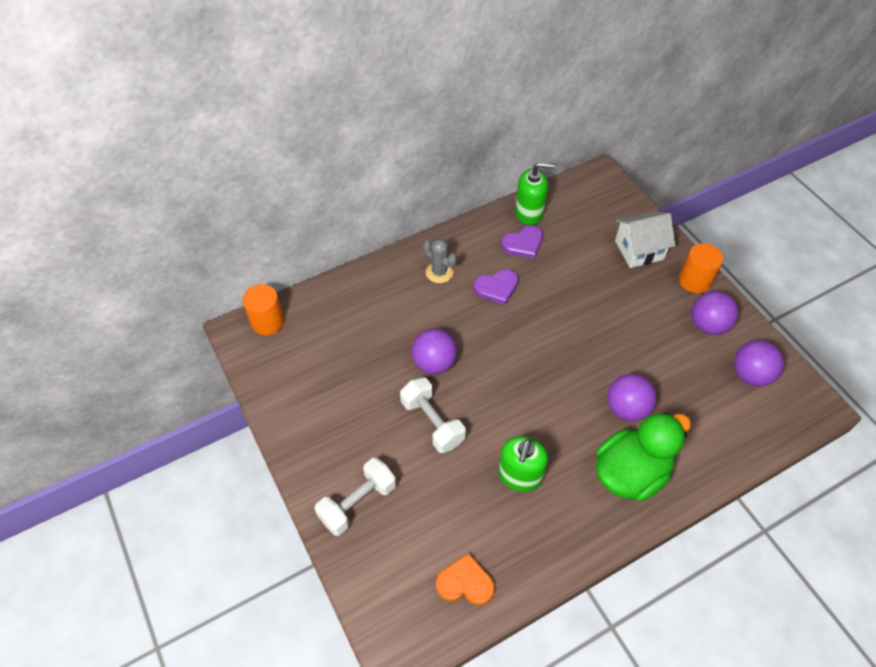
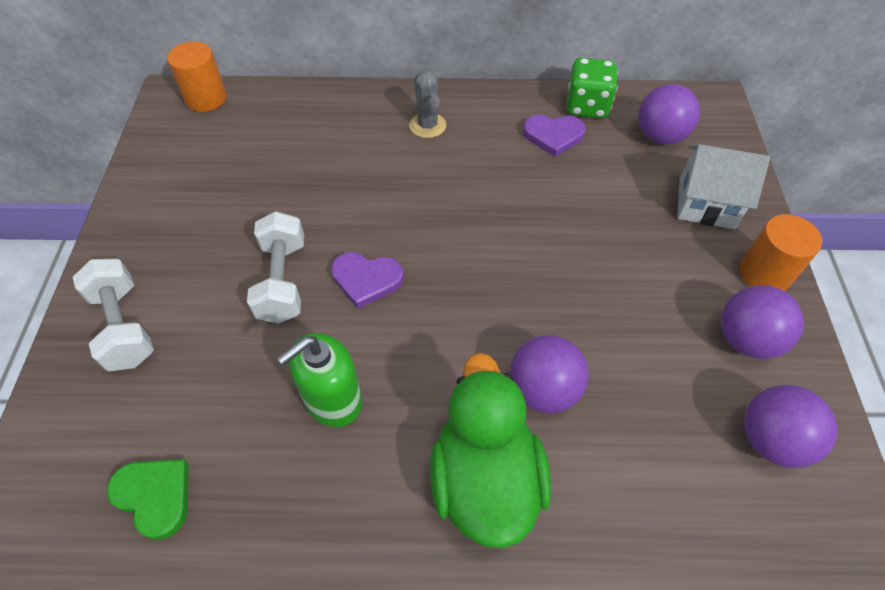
camera: 30 degrees right, 0 degrees up
(357, 503) = (124, 326): white dumbbell -> white dumbbell turned 75 degrees clockwise
(434, 363) = (341, 217): purple ball -> purple ball (660, 136)
(465, 583) = (154, 496): orange heart -> green heart
(497, 288) = (482, 169): purple heart -> purple heart (366, 280)
(529, 213) = (587, 106): green soap dispenser -> green dice
(631, 472) = (485, 479): green duck -> green duck turned 90 degrees counterclockwise

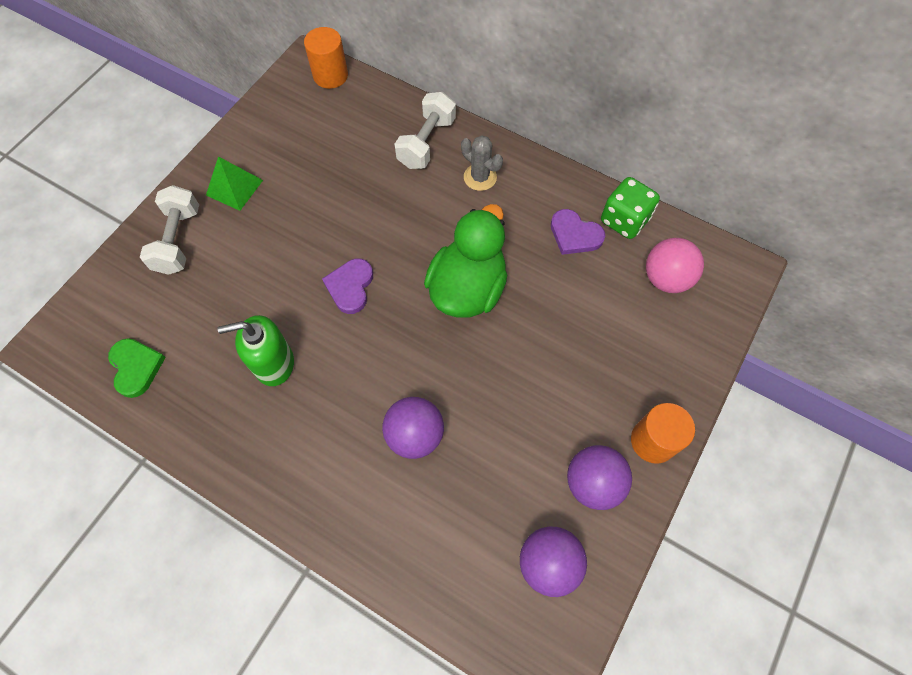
camera: 30 degrees right, 10 degrees up
(162, 243) = (234, 187): none -> green pyramid
(282, 281) = (294, 258): white dumbbell -> white dumbbell (426, 143)
(366, 280) = (350, 287): purple heart -> purple heart turned 60 degrees clockwise
(427, 125) = (480, 177): grey cactus -> grey cactus turned 60 degrees counterclockwise
(485, 479) = (333, 473): green duck -> green duck (467, 288)
(660, 136) = (666, 278): purple ball -> pink ball
(706, 203) = (655, 358): white house -> none

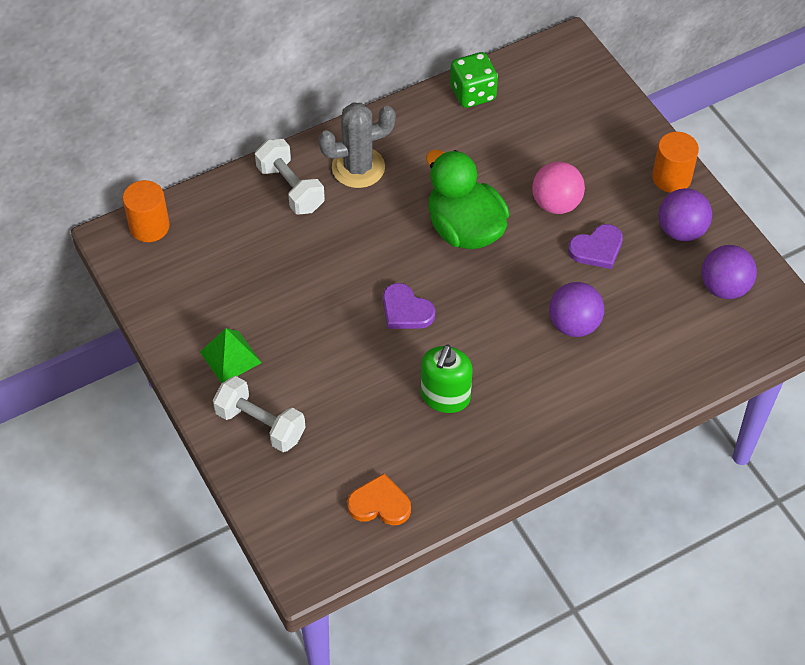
camera: 60 degrees left, 10 degrees down
(136, 367) = (379, 504): green heart -> orange heart
(480, 177) = (358, 167): grey cactus -> grey cactus, size x1.56
(574, 235) = (463, 132): purple heart -> purple heart (597, 249)
(666, 278) = (544, 97): pink ball -> pink ball (556, 203)

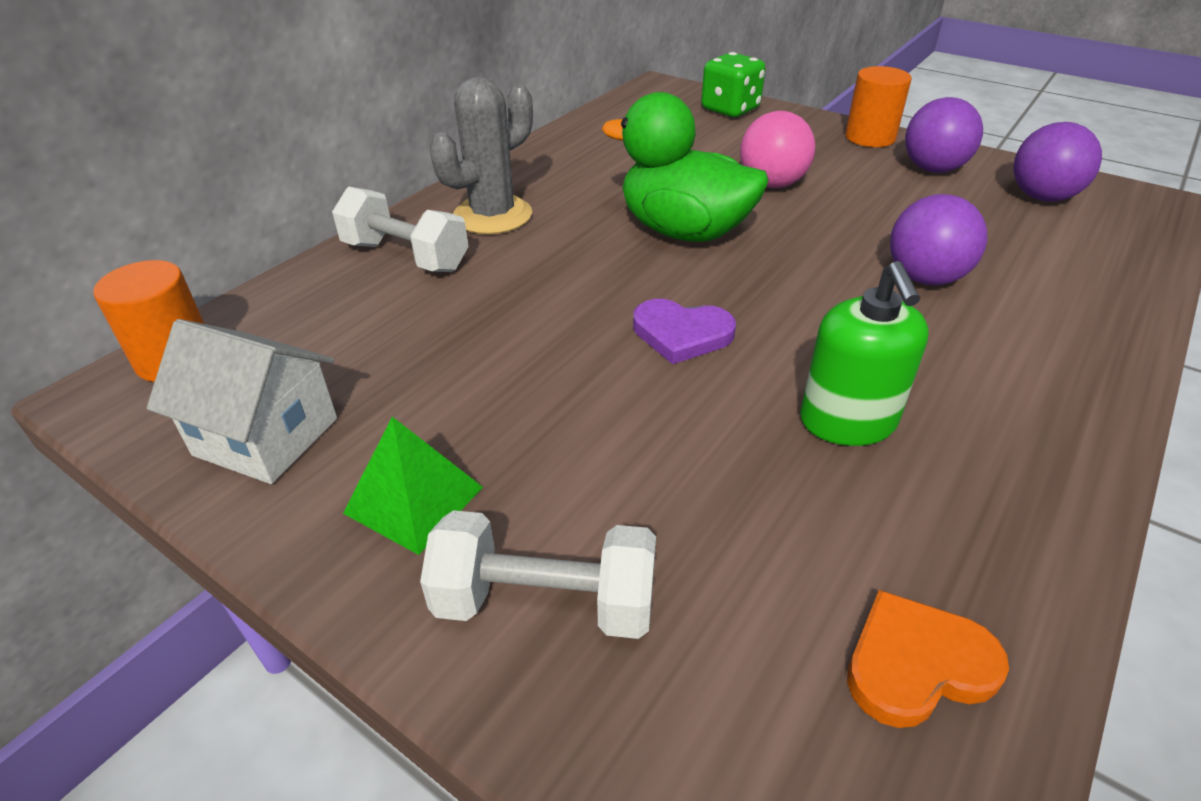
camera: 25 degrees left, 15 degrees down
(179, 296) = (266, 437): none -> white house
(473, 93) = (588, 132): green dice -> green dice (730, 109)
(597, 249) = (863, 205): purple heart -> none

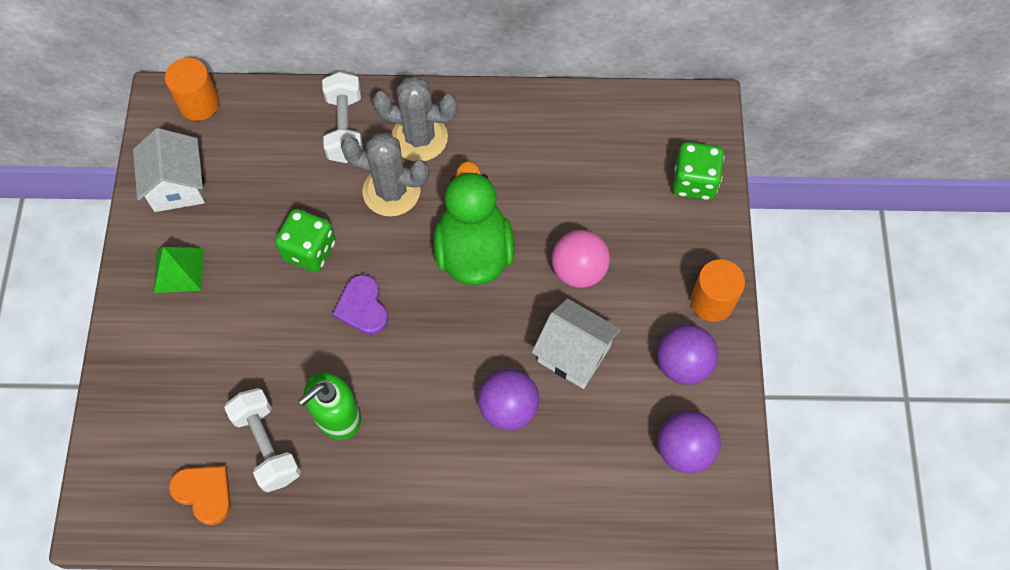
camera: 55 degrees right, 25 degrees up
(537, 255) = (391, 191): none -> grey cactus
(543, 347) = (309, 250): none -> green dice
(545, 602) = (158, 352): white dumbbell -> white dumbbell (267, 445)
(877, 217) = (574, 354): none -> white house

